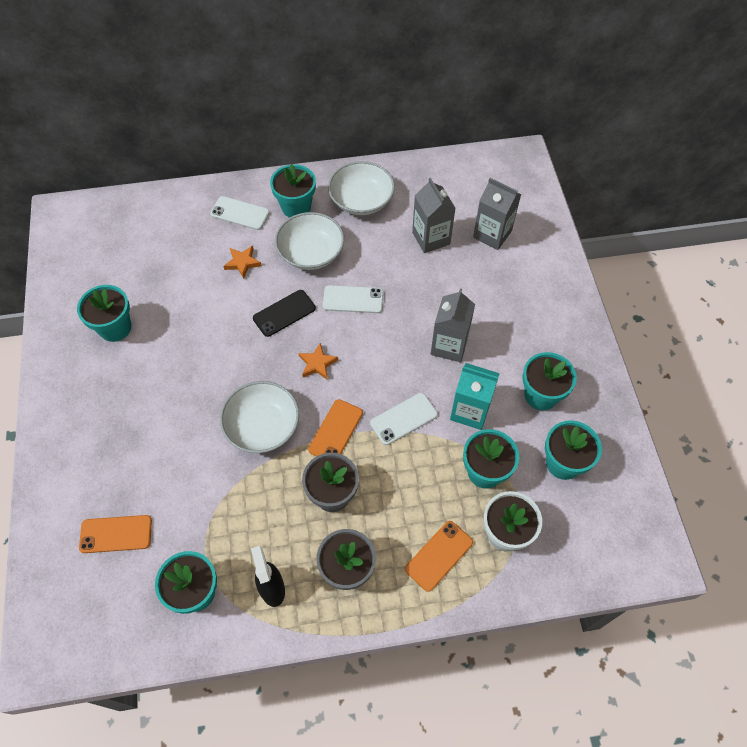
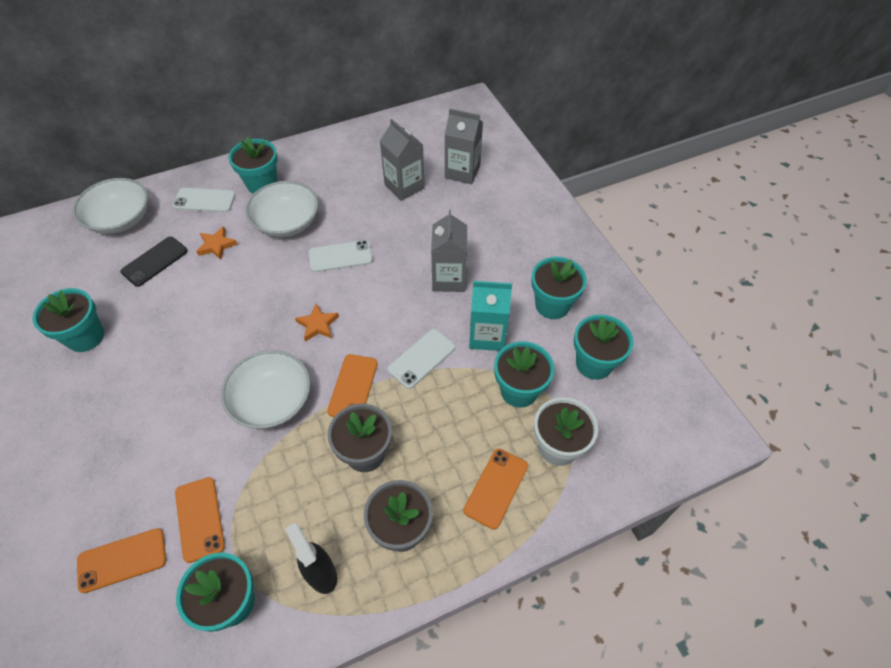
camera: 15 degrees left, 5 degrees down
(183, 516) = (200, 519): none -> orange phone
(284, 313) = (271, 284): black phone -> black phone (155, 261)
(361, 200) = (327, 166): white bowl -> white bowl (120, 219)

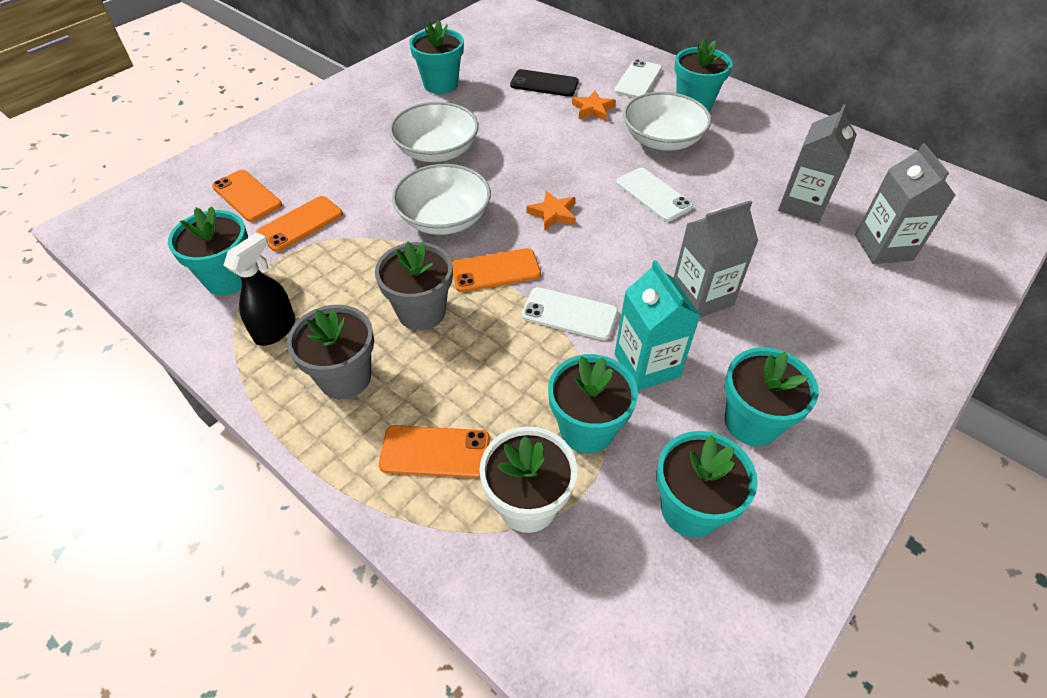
camera: 65 degrees right, 5 degrees down
(120, 219) = (573, 46): white bowl -> white bowl (437, 150)
(204, 200) = (638, 80): white phone -> white phone turned 45 degrees clockwise

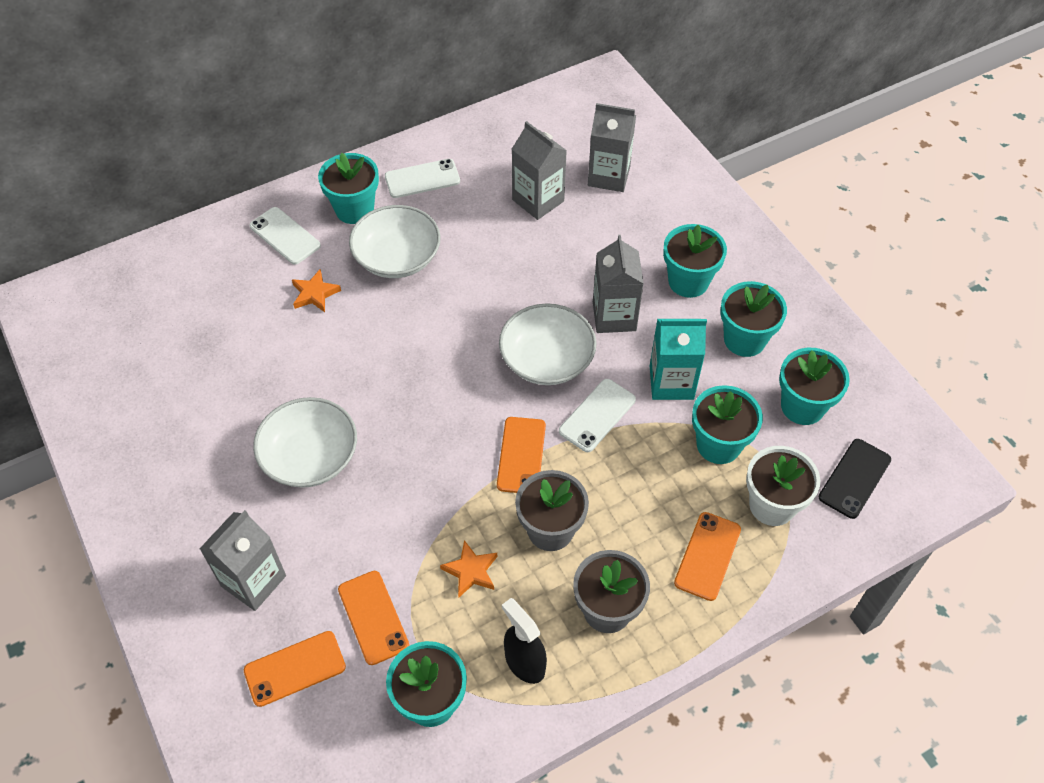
camera: 70 degrees left, 5 degrees up
(317, 155) = (253, 581): none -> grey carton
(441, 84) = (180, 420): turquoise flower pot -> turquoise flower pot (688, 281)
(444, 218) = (427, 478): white bowl -> white bowl (547, 360)
(544, 84) = (241, 320): black phone -> black phone (855, 478)
(553, 213) = (464, 384): orange star -> orange star (471, 571)
(653, 195) = (474, 297): white phone -> white phone (422, 179)

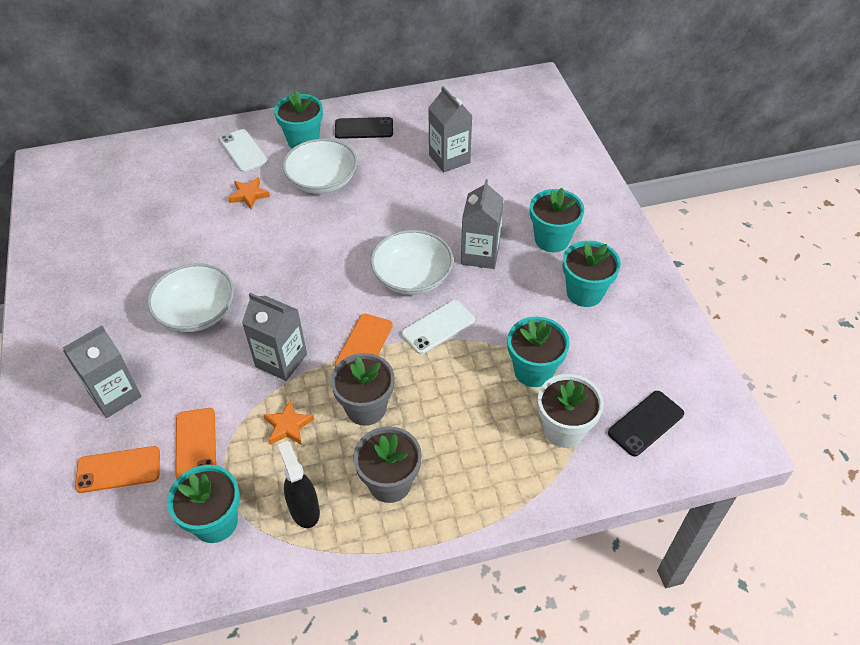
camera: 15 degrees right, 5 degrees down
(422, 179) = (364, 128): white phone -> black phone
(609, 176) = (513, 150): grey carton -> grey carton (281, 360)
(671, 382) = (510, 314): turquoise carton -> none
(707, 556) = (492, 458): orange phone -> none
(802, 406) = (618, 355): turquoise flower pot -> none

